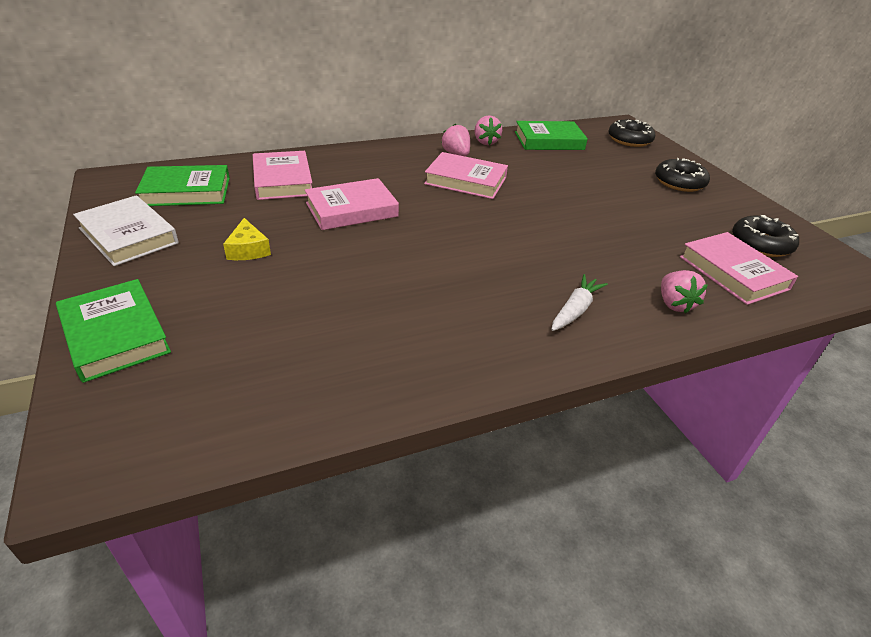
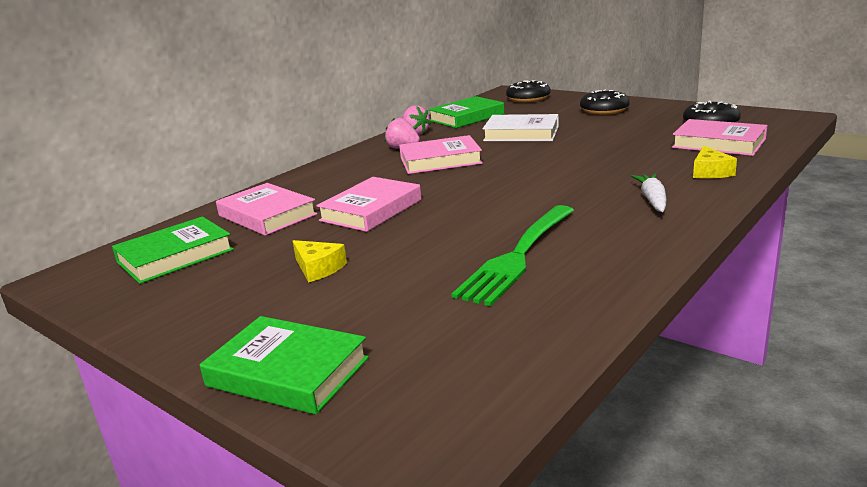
camera: 25 degrees left, 15 degrees down
(128, 236) = (167, 307): white book -> white book (521, 134)
(388, 313) = (518, 256): none -> green fork
(674, 304) = (710, 172): pink strawberry -> yellow cheese

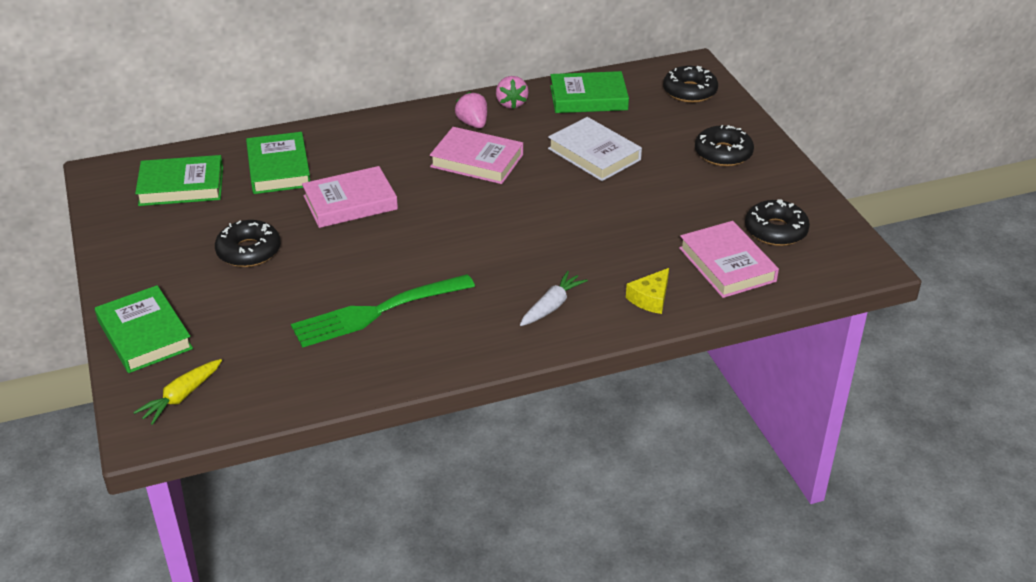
camera: 30 degrees right, 15 degrees up
(267, 215) = (279, 168): pink book -> green book
(318, 268) = (249, 251): yellow cheese -> black donut
(421, 404) = (181, 397): none -> yellow carrot

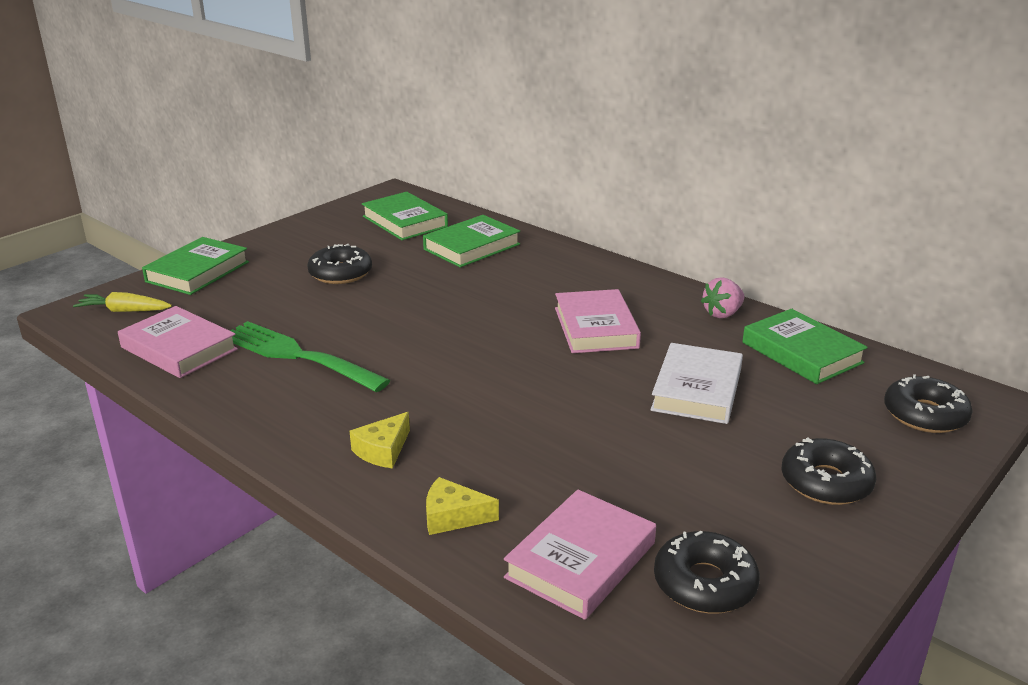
camera: 60 degrees right, 10 degrees down
(350, 202) = (455, 291): pink book -> pink book (179, 348)
(473, 124) = (657, 306): pink strawberry -> none
(552, 306) = (383, 450): white carrot -> yellow cheese

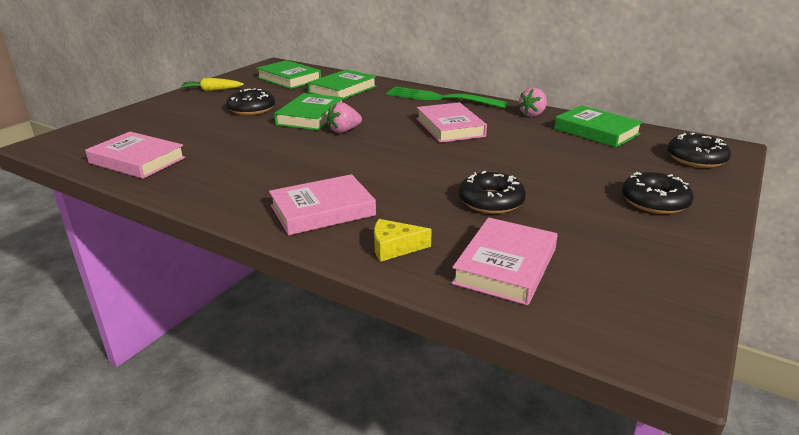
camera: 10 degrees left, 0 degrees up
(124, 311) = (86, 141): yellow carrot -> yellow carrot (211, 90)
(198, 272) = (140, 115): green book -> green book (311, 116)
(298, 356) = (235, 158): green fork -> green fork (441, 98)
(383, 450) = (322, 210): yellow cheese -> pink book
(450, 321) = (344, 131): none -> pink strawberry
(696, 390) = (537, 156): white book -> none
(704, 583) = (605, 271): black donut -> black donut (491, 201)

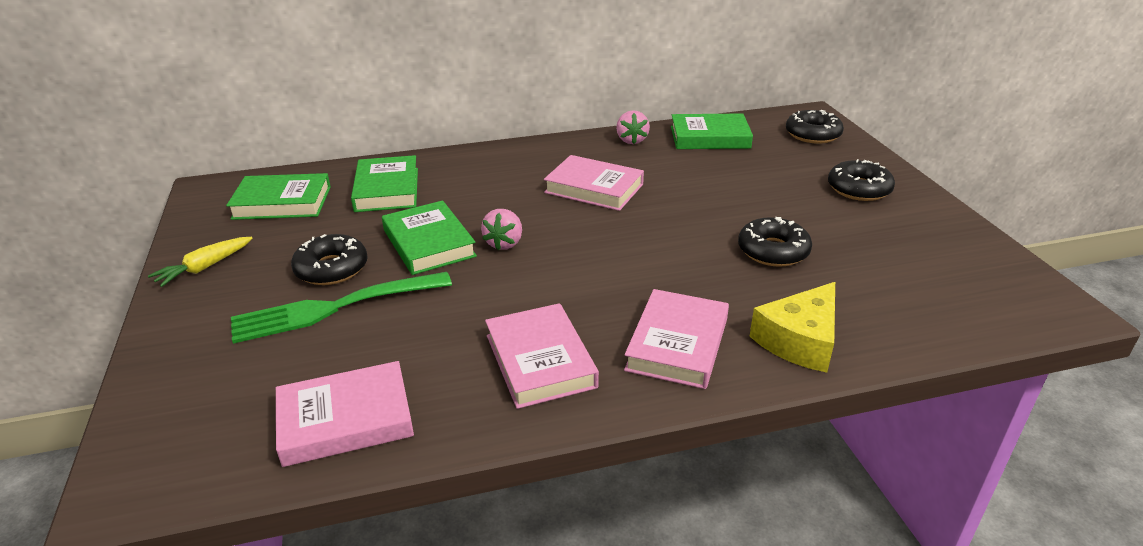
camera: 45 degrees left, 5 degrees up
(394, 247) = (800, 340): yellow cheese -> yellow cheese, size x1.60
(441, 98) = (516, 156): green fork -> green fork (335, 308)
(505, 266) = (888, 304): pink book -> pink book (540, 361)

